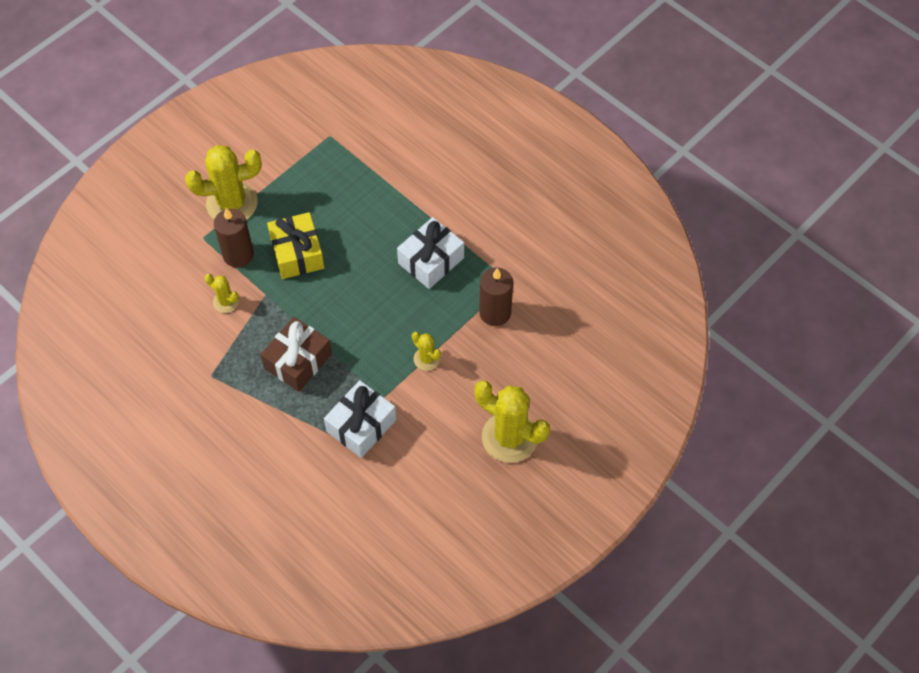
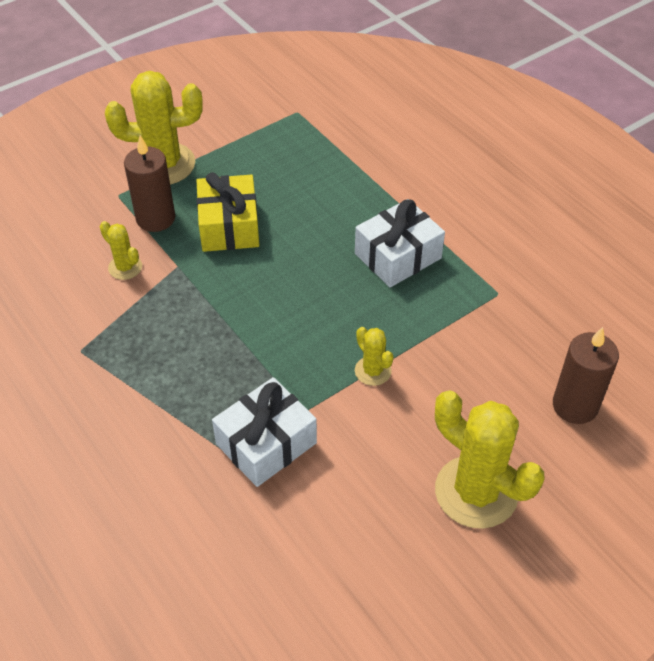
camera: 10 degrees right, 10 degrees down
(298, 361) = (199, 349): brown gift -> none
(495, 313) = (474, 327): brown candle -> brown candle (575, 405)

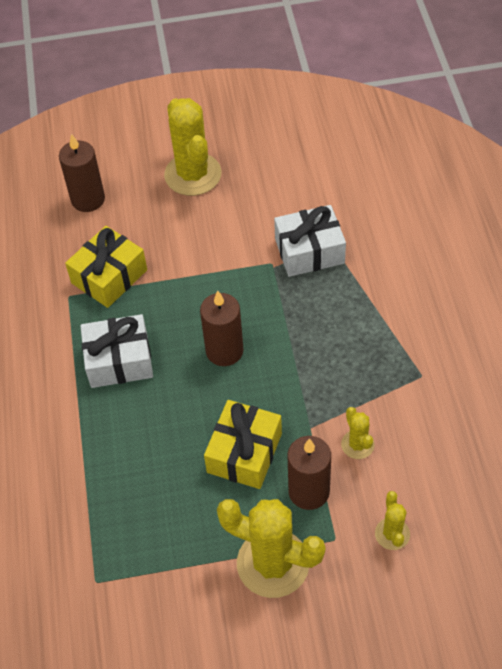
camera: 150 degrees left, 5 degrees up
(300, 300) = (224, 351): none -> brown candle
(373, 371) = (205, 273): yellow cactus -> yellow cactus (392, 534)
(473, 328) = (109, 276): none -> yellow gift

